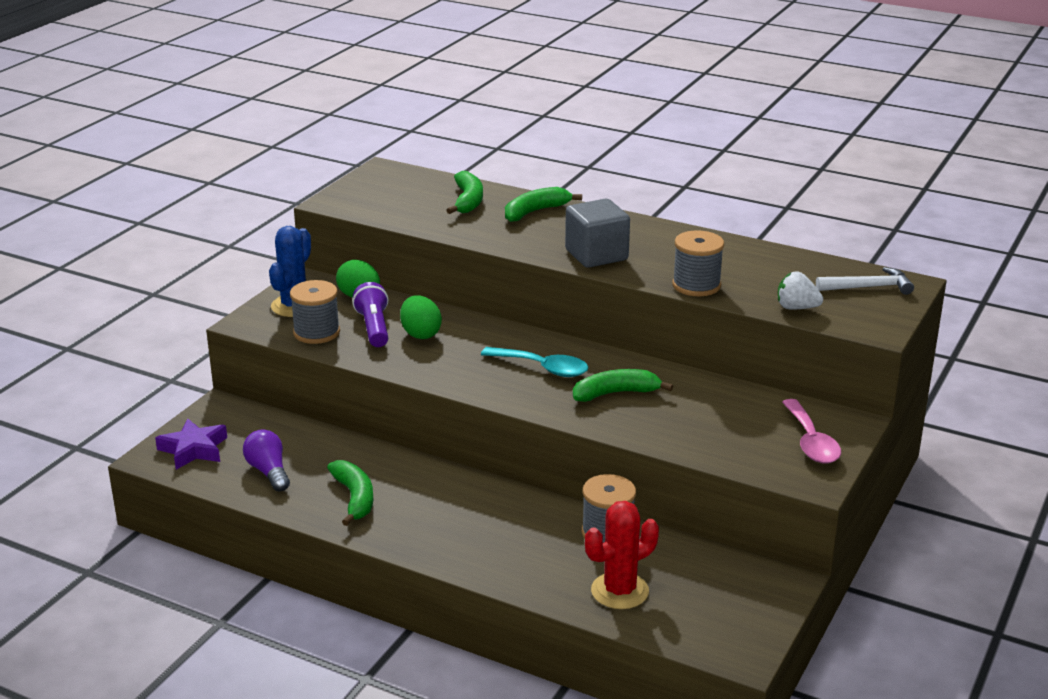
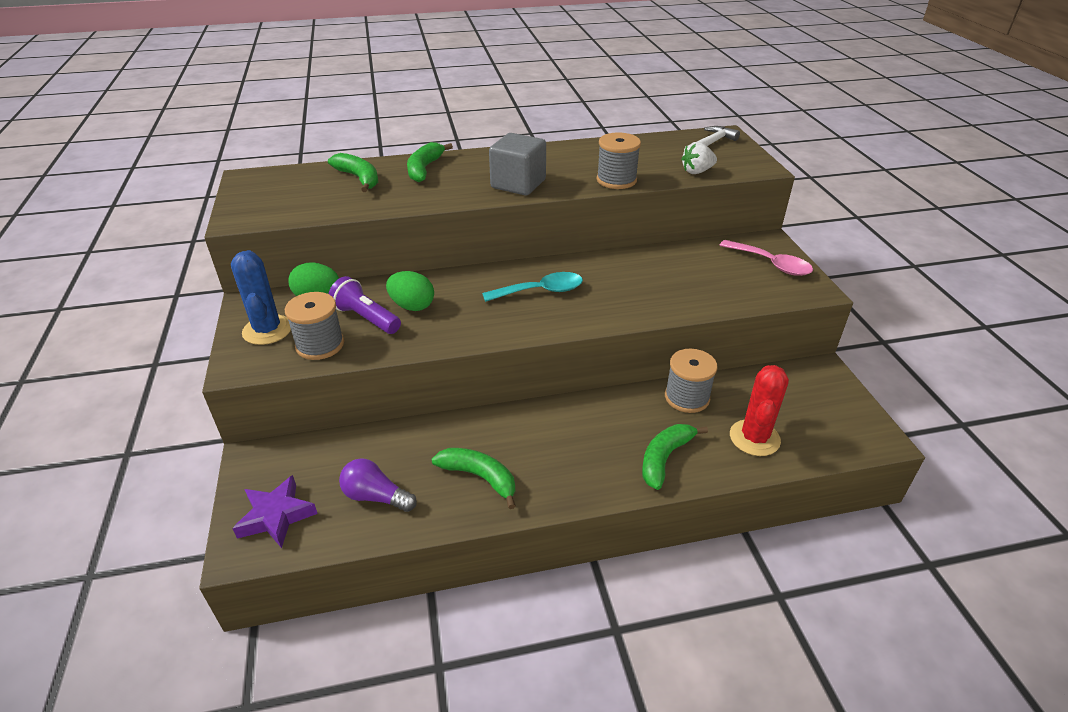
camera: 40 degrees left, 10 degrees up
(616, 393) = (615, 287): green banana -> green banana (665, 458)

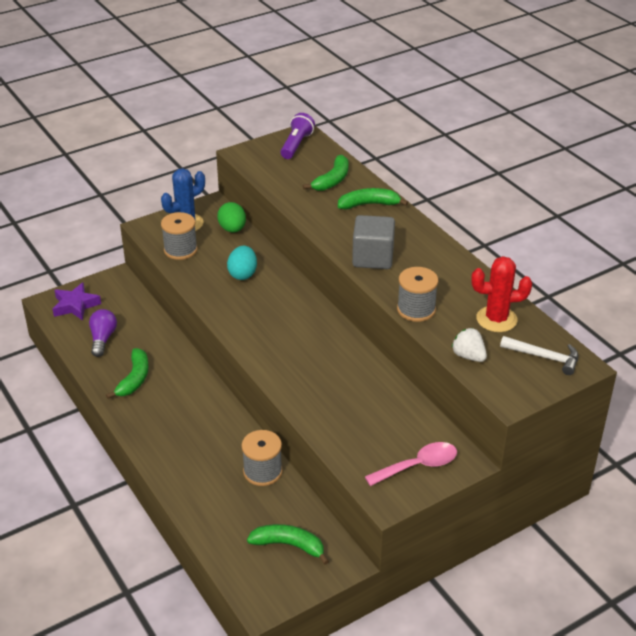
camera: 70 degrees right, 0 degrees up
(366, 318) = (218, 258): purple flashlight -> purple flashlight (296, 145)
(412, 306) = (242, 274): green egg -> turquoise egg
(541, 291) = (294, 331): turquoise spoon -> none
(665, 458) = (186, 469): green banana -> green banana (289, 545)
(754, 438) = (230, 519): red cactus -> red cactus (496, 319)
(771, 264) = (418, 466): pink spoon -> pink spoon turned 135 degrees counterclockwise

